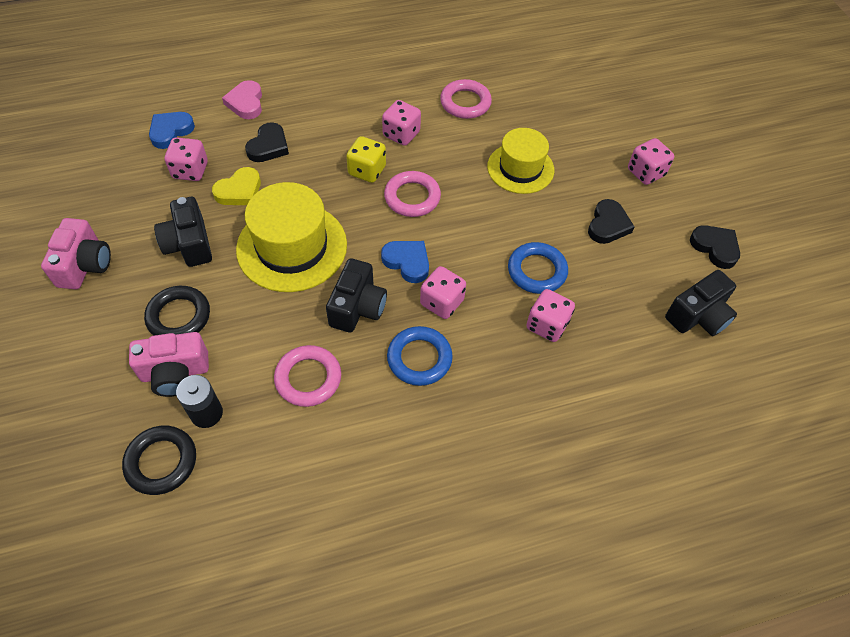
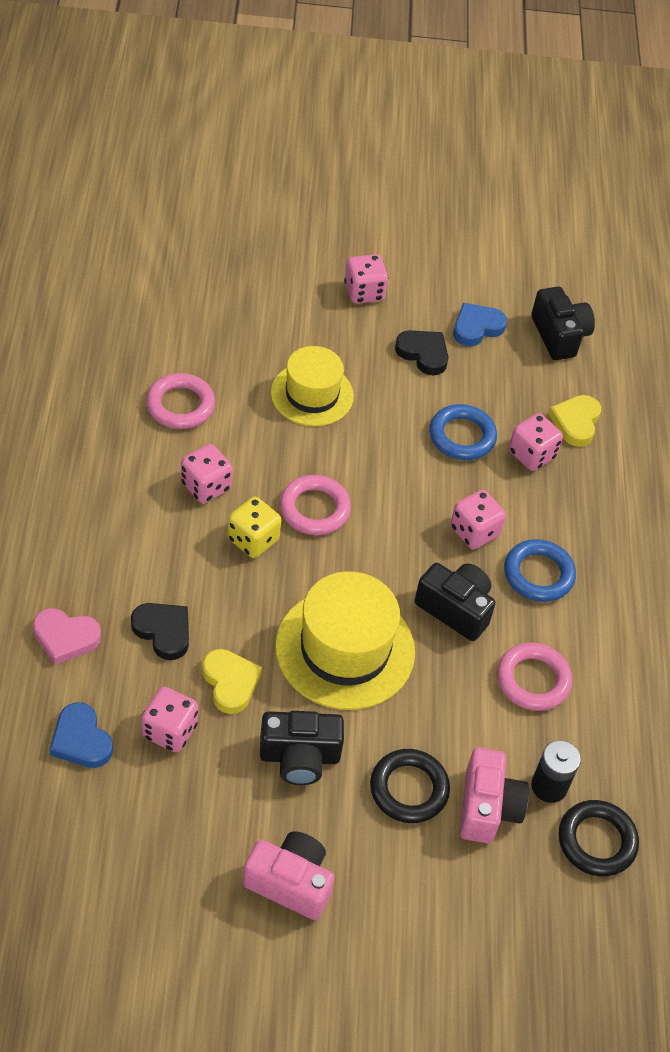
camera: 75 degrees left, 5 degrees down
(407, 262) = (409, 544): blue heart -> blue heart (476, 327)
(604, 351) = (575, 422): none -> yellow heart
(715, 248) = (484, 285): black heart -> none

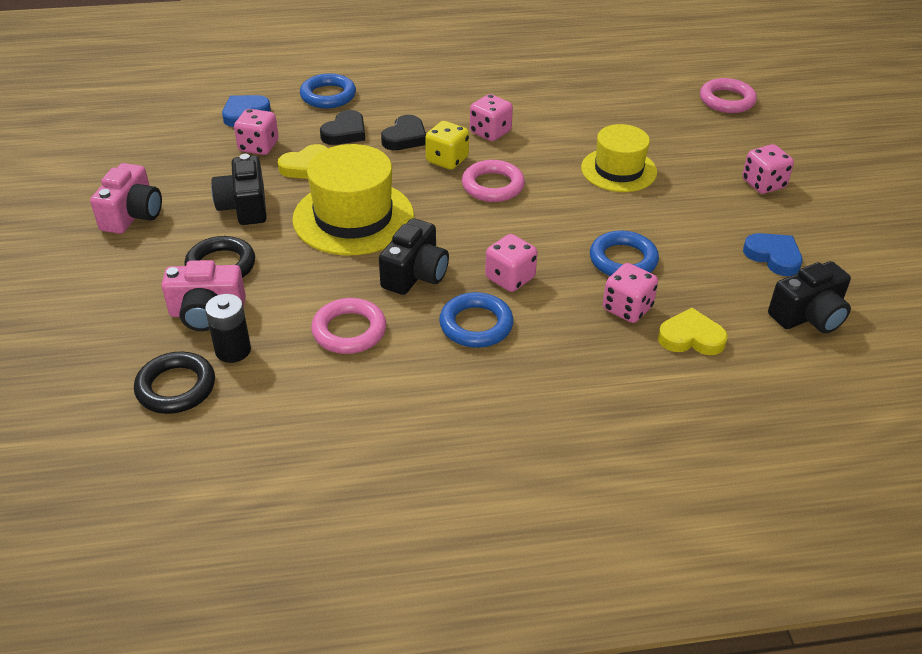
camera: 85 degrees right, 10 degrees down
(65, 638) = (328, 96): pink heart -> blue ring
(180, 405) = (566, 111): pink ring -> pink ring (727, 100)
(423, 354) = (712, 226): black heart -> black heart (405, 137)

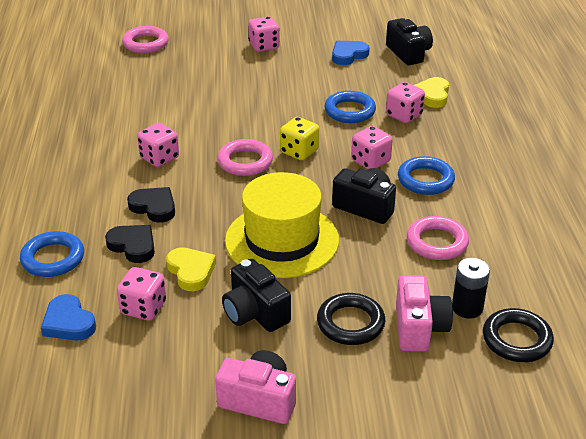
camera: 85 degrees left, 5 degrees down
(244, 207) = (255, 313): black camera -> black camera turned 60 degrees clockwise
(447, 160) = (199, 184): yellow dice -> yellow dice (299, 151)
(618, 170) = (234, 101): yellow hat -> none

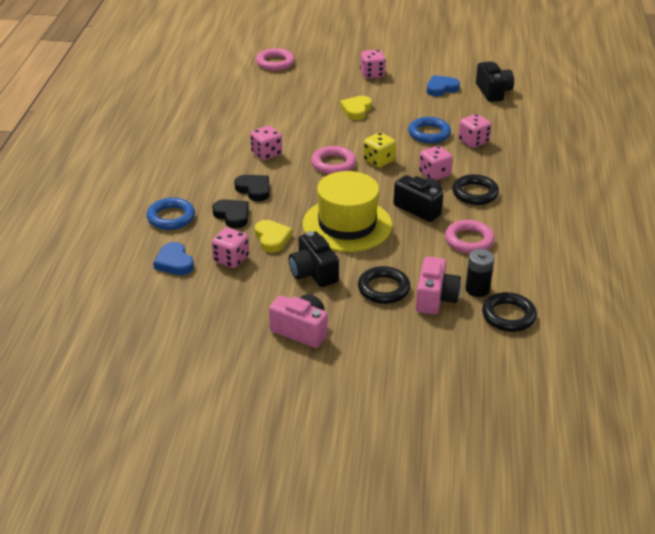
camera: 10 degrees right, 0 degrees up
(425, 180) = (475, 193): blue ring -> black ring
(432, 95) = (502, 128): yellow heart -> yellow heart (356, 110)

